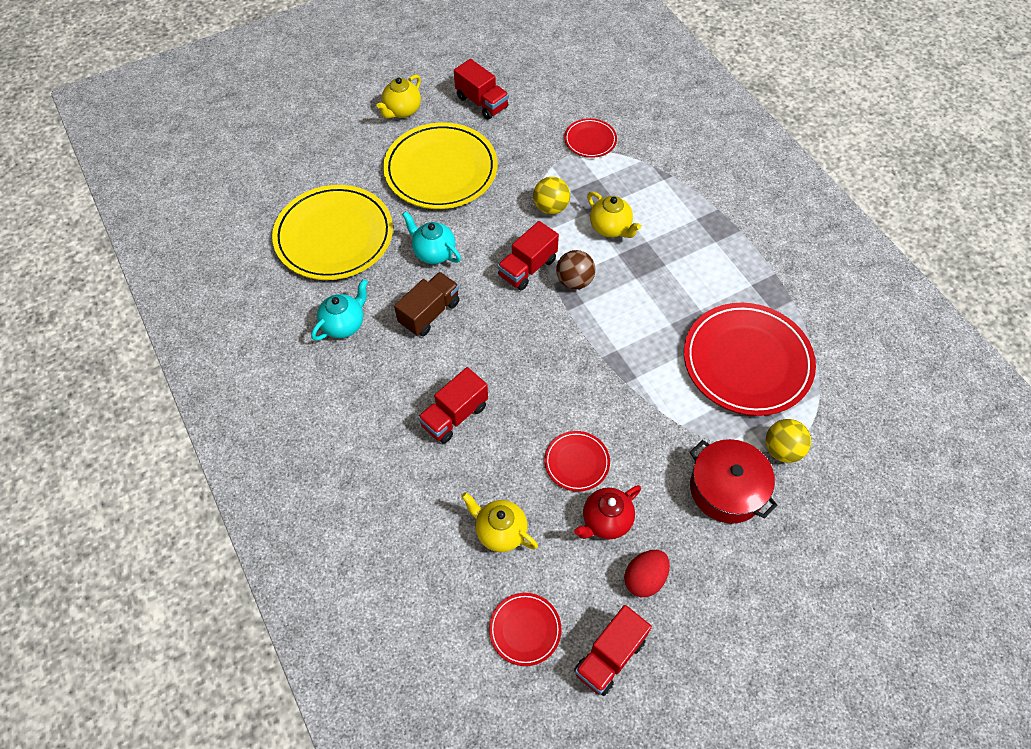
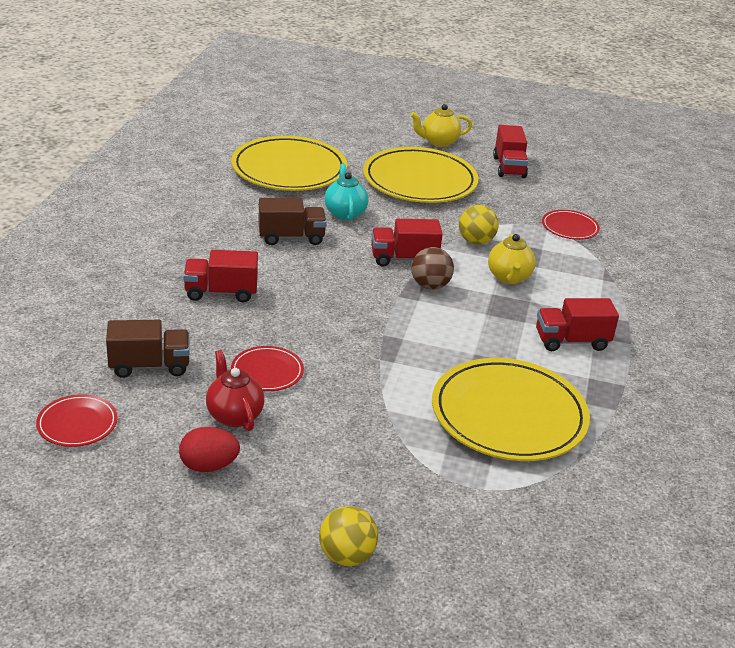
camera: 40 degrees right, 25 degrees down
(344, 325) = (224, 209): turquoise teapot -> none
(500, 532) = (149, 366): yellow teapot -> brown truck
(605, 521) = (234, 415): red teapot -> red teapot turned 60 degrees clockwise
(610, 656) = (109, 484): red truck -> red truck (571, 341)
(726, 489) = (363, 469): red pot -> none
(747, 362) = (508, 415): red plate -> yellow plate
(782, 450) = (454, 483): yellow ball -> yellow ball (346, 556)

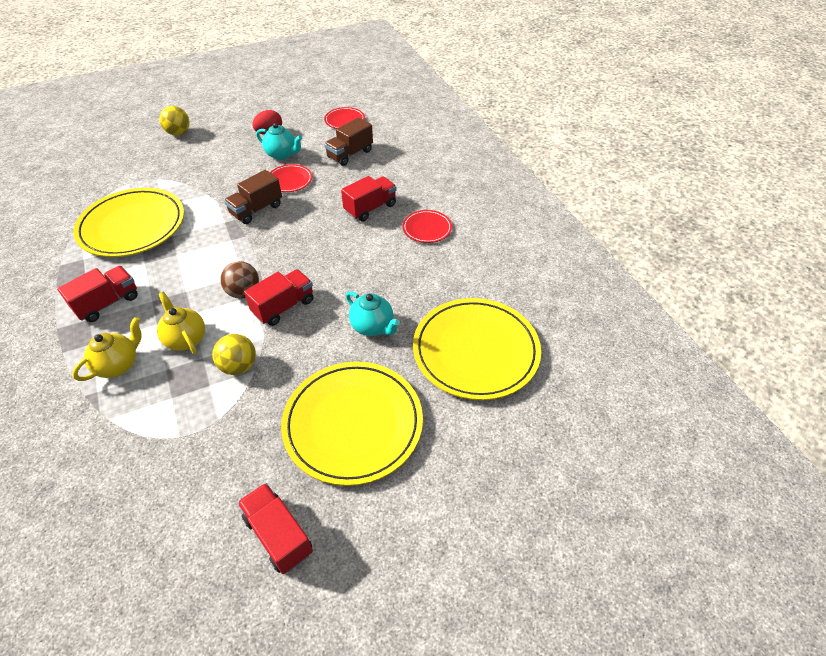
camera: 145 degrees right, 15 degrees up
(234, 415) = (282, 155): red teapot -> turquoise teapot
(291, 237) = (382, 275): brown truck -> brown truck (256, 210)
(439, 142) = (396, 528): yellow teapot -> yellow teapot (118, 365)
(569, 227) = (154, 454): red plate -> red plate (427, 228)

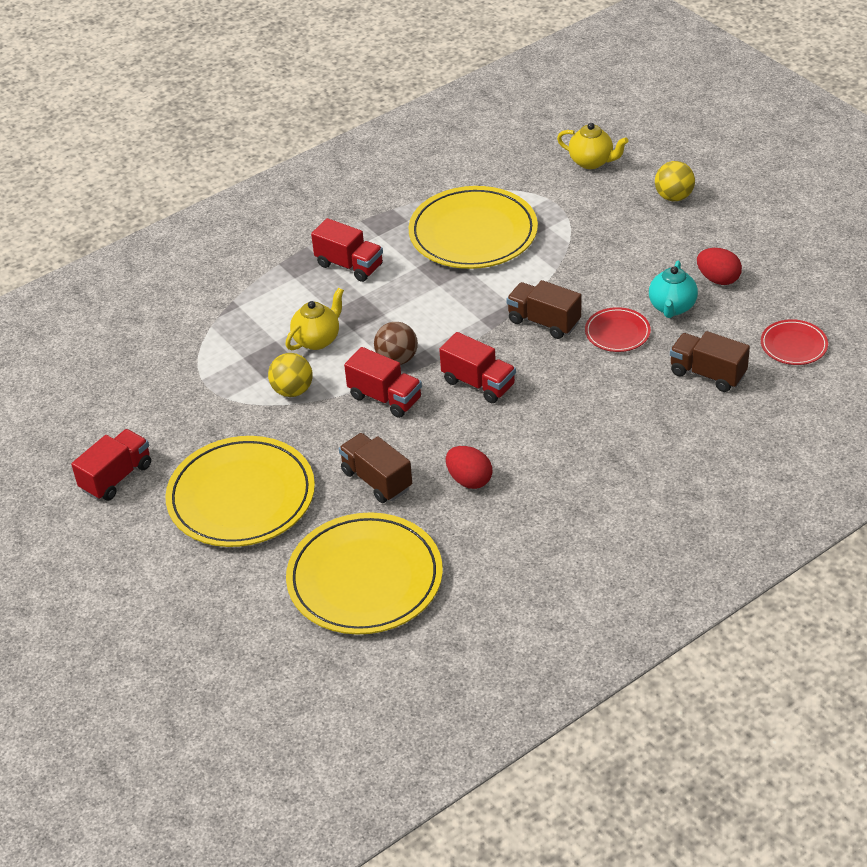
camera: 80 degrees right, 5 degrees down
(118, 365) = (272, 307): yellow teapot -> yellow teapot (591, 162)
(370, 208) = (591, 426): red truck -> red truck (478, 383)
(373, 327) = (376, 480): turquoise teapot -> brown truck
(395, 275) = (469, 480): none -> red egg
(427, 228) = (571, 492): red plate -> none

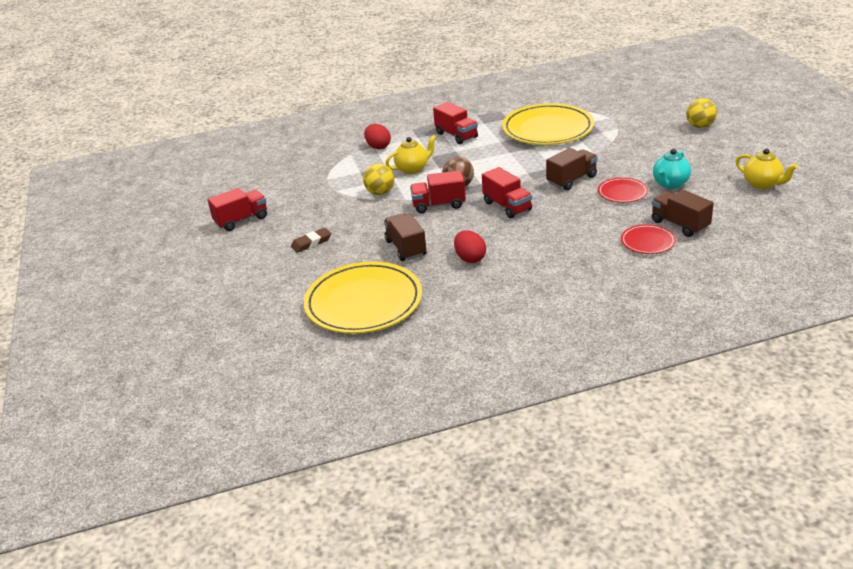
camera: 20 degrees right, 10 degrees down
(241, 497) = (311, 243): yellow plate -> brown eraser
(385, 398) = (438, 205): red truck -> red truck turned 120 degrees clockwise
(544, 322) = (571, 180): brown truck -> brown truck turned 90 degrees clockwise
(591, 162) = (649, 103): yellow teapot -> yellow teapot (762, 184)
(718, 279) = (713, 173): red egg -> red egg (378, 147)
(793, 345) = (756, 217): red plate -> red plate (647, 242)

